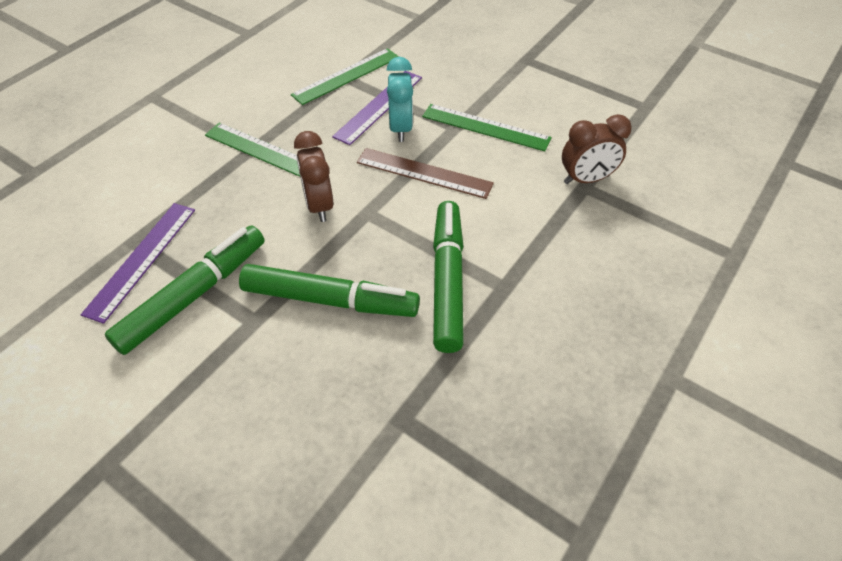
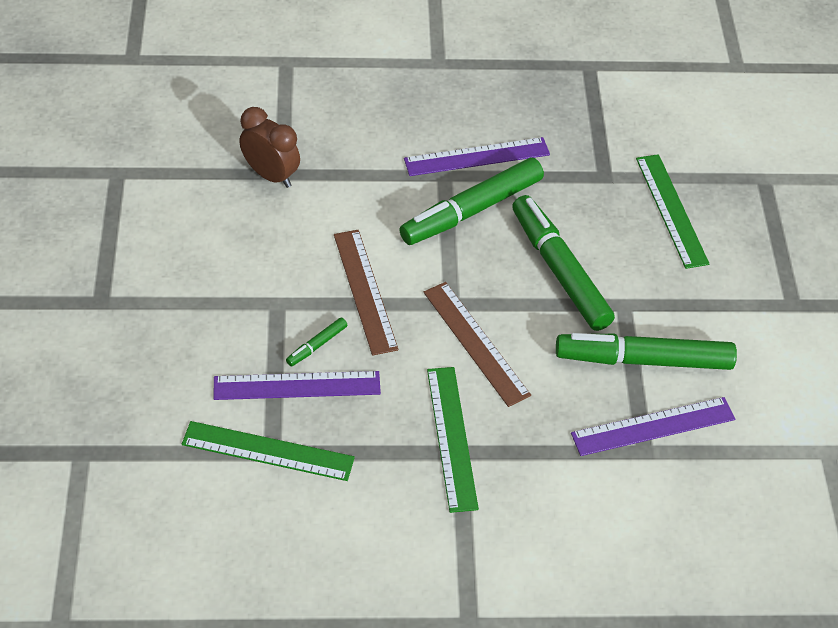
camera: 130 degrees left, 0 degrees up
(319, 205) = (475, 343): brown clock -> brown ruler
(400, 128) = (317, 345): turquoise clock -> green marker
(485, 127) = (256, 278): green ruler -> green ruler (671, 210)
(509, 325) = (477, 157): none -> purple ruler

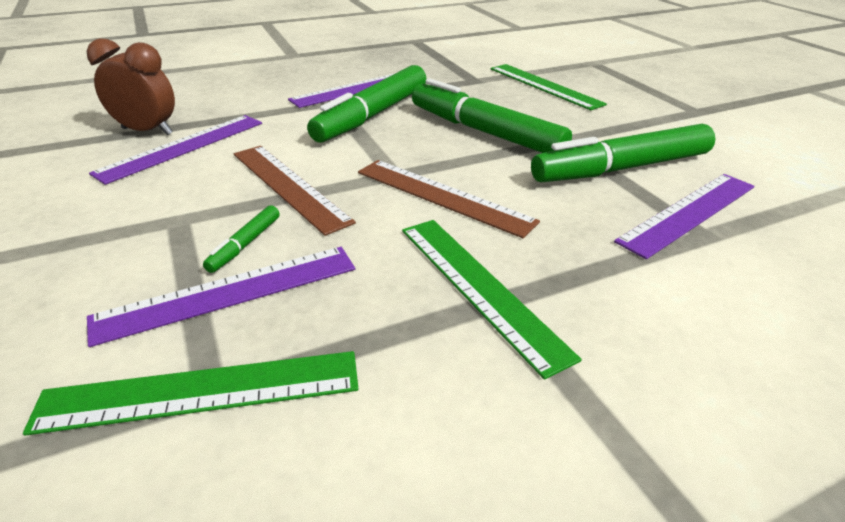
camera: 20 degrees left, 15 degrees down
(296, 209) = (183, 147): none -> purple ruler

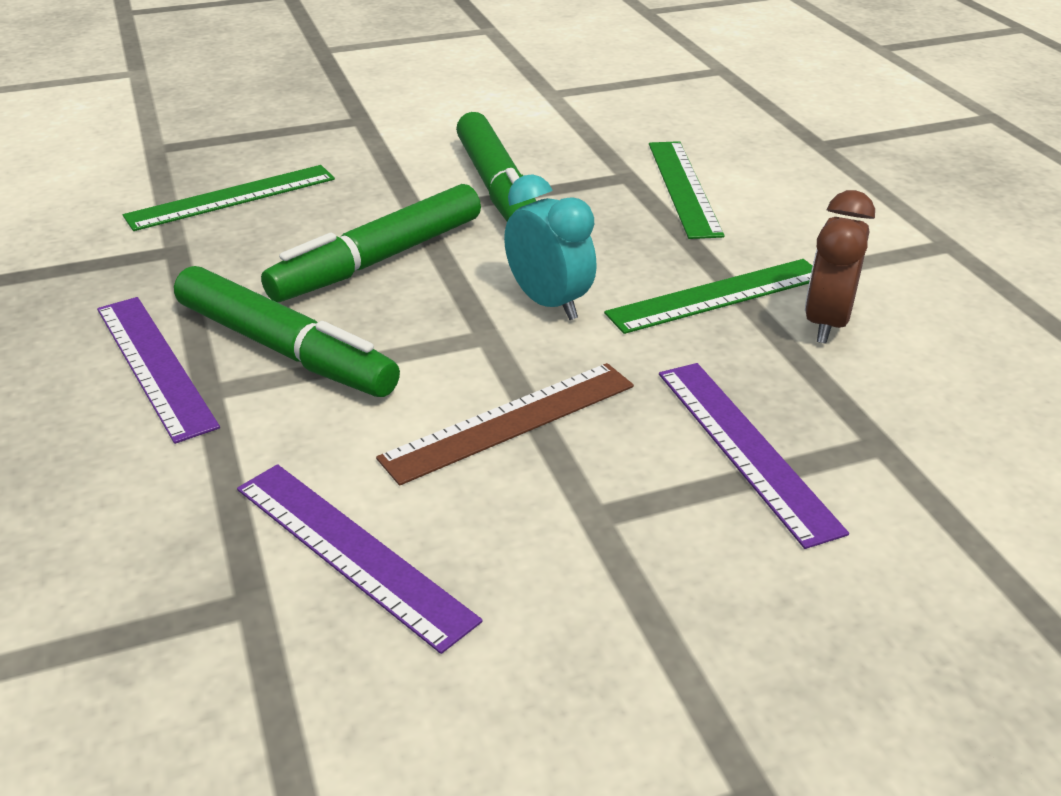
camera: 85 degrees left, 0 degrees up
(147, 131) = (263, 617): brown clock -> brown clock (826, 323)
(202, 391) = (883, 447): green ruler -> green ruler (683, 188)
(245, 244) = (653, 446): green marker -> none
(443, 196) = (548, 303): brown ruler -> turquoise clock
(689, 213) = (591, 174): purple ruler -> none

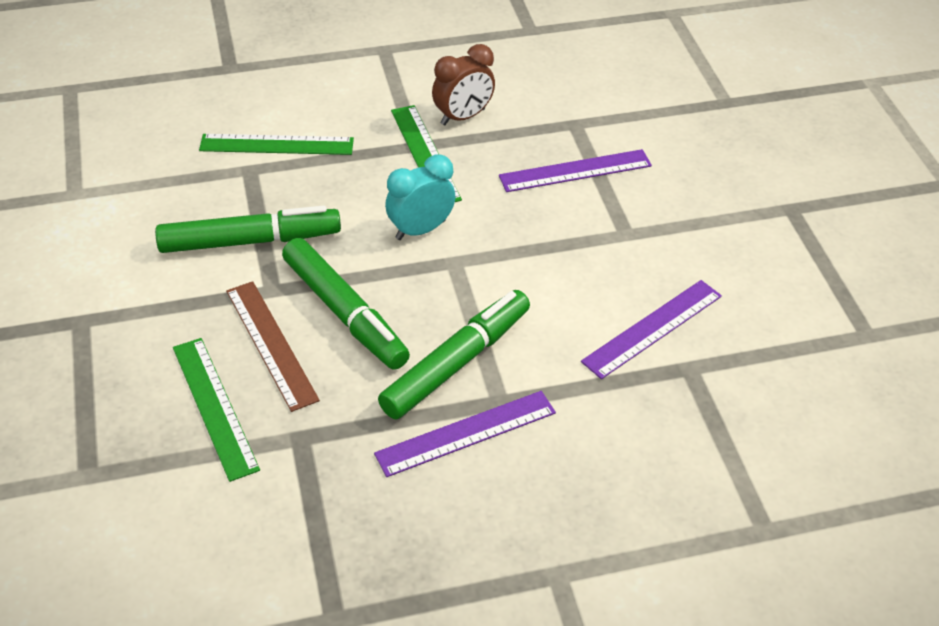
camera: 85 degrees left, 10 degrees up
(510, 421) = (545, 258): brown ruler -> brown ruler (271, 344)
(826, 323) = (463, 117): brown clock -> brown clock turned 60 degrees counterclockwise

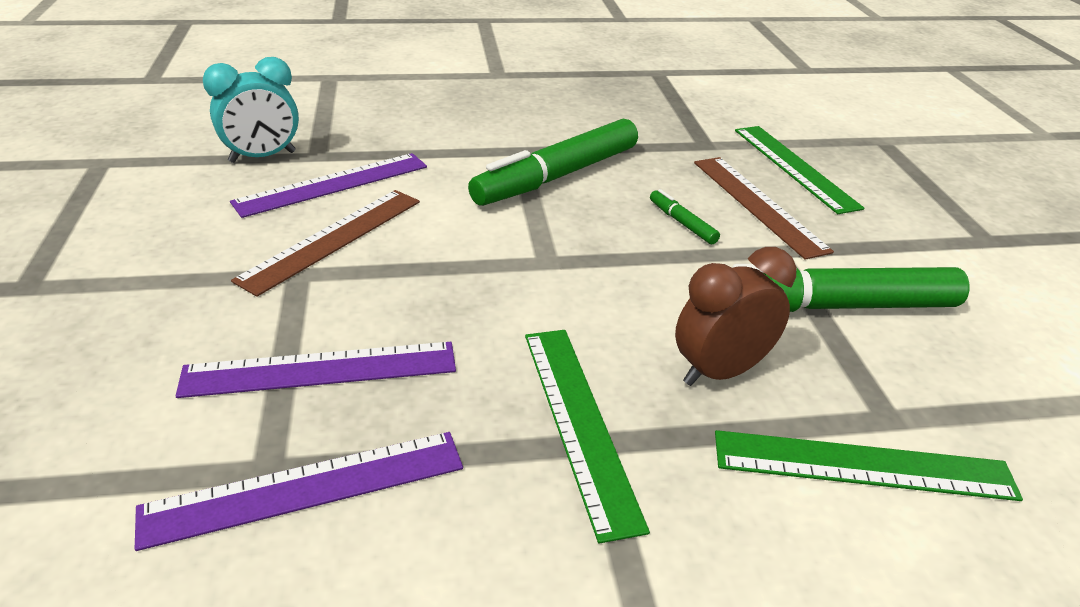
camera: 175 degrees left, 10 degrees down
(345, 313) = (682, 223): green marker -> green marker, size x0.42
(420, 230) = (591, 301): turquoise clock -> turquoise clock (262, 157)
(463, 117) = (494, 504): brown clock -> brown clock (720, 372)
(466, 433) = (554, 135): purple ruler -> purple ruler (305, 488)
(619, 267) = (333, 239): none -> brown ruler

